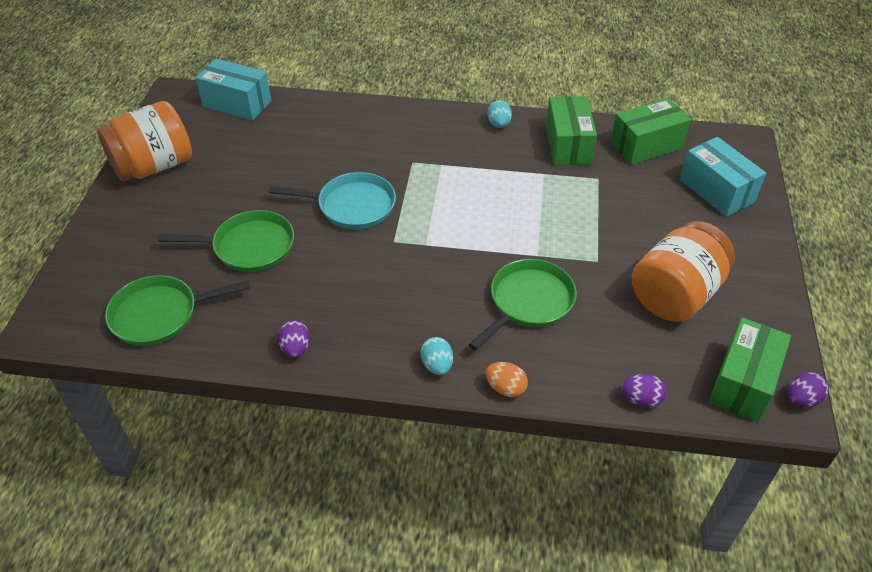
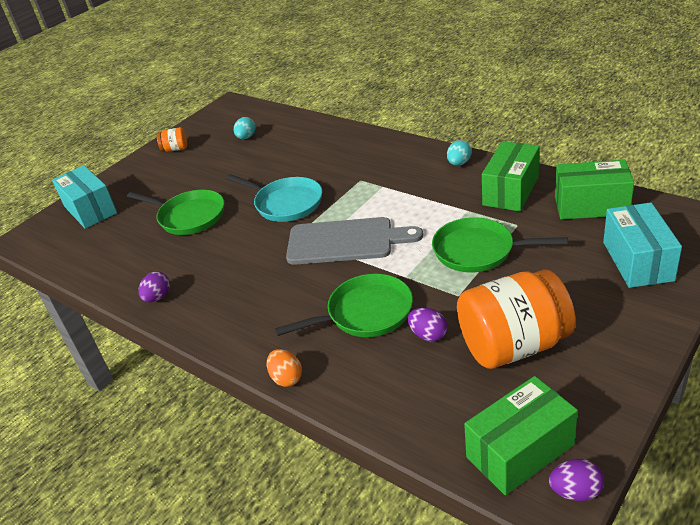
camera: 35 degrees right, 10 degrees down
(153, 166) = (175, 149): orange jar -> orange jar, size x0.44
(160, 314) = (94, 248): green pan -> green pan (478, 251)
(237, 104) = (265, 116): turquoise box -> turquoise box (90, 210)
(437, 365) = (247, 342): turquoise egg -> turquoise egg (246, 137)
(451, 233) = (345, 241): none -> grey cutting board
(641, 399) = (399, 430): purple egg -> purple egg (428, 335)

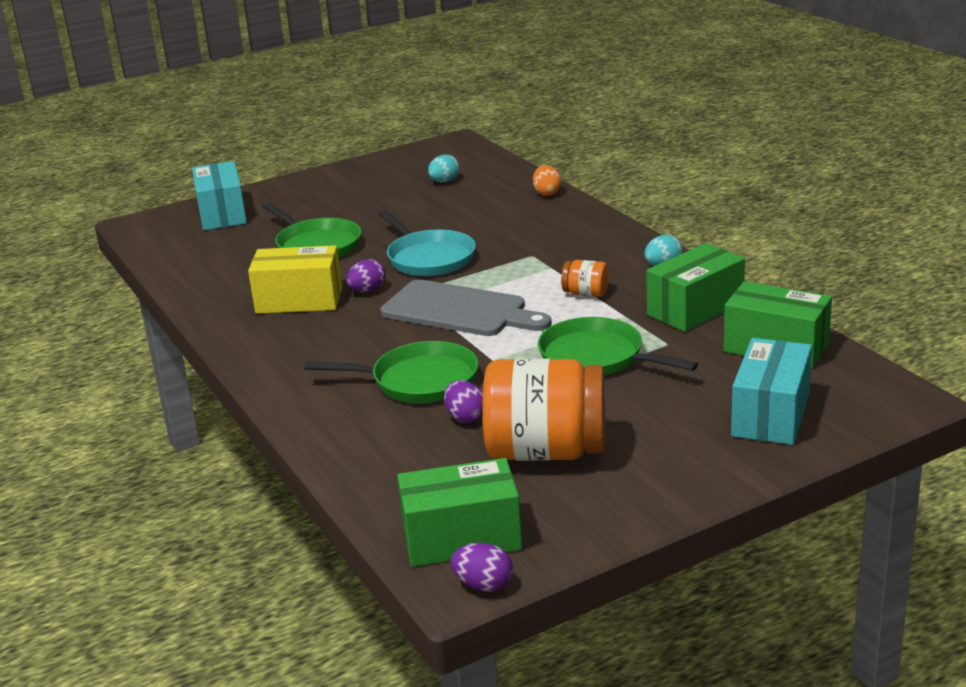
camera: 20 degrees right, 10 degrees down
(158, 297) = (225, 311): purple egg -> purple egg (367, 291)
(175, 149) = (357, 175): orange jar -> orange jar (585, 293)
(213, 269) = (299, 300): none -> yellow box
(286, 378) = (290, 413): orange egg -> orange egg (547, 193)

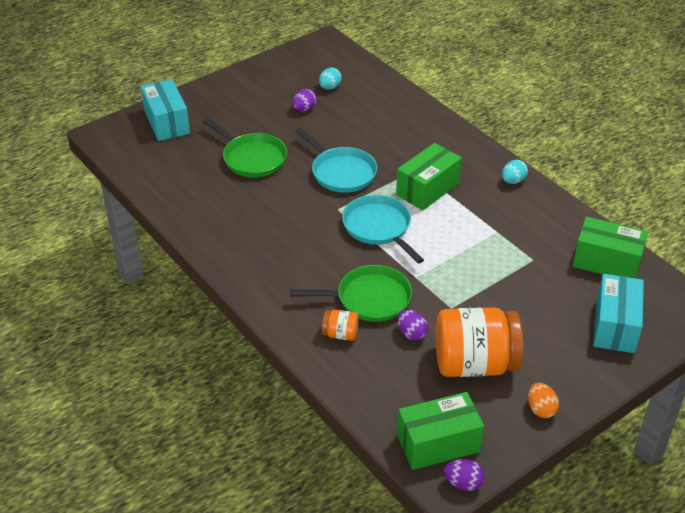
camera: 10 degrees left, 15 degrees up
(299, 300) = (257, 218): yellow box -> none
(367, 291) = (305, 207): purple egg -> purple egg (304, 109)
(459, 310) = (379, 227): grey cutting board -> turquoise pan
(547, 193) = (411, 101): orange egg -> orange egg (541, 409)
(585, 293) = (465, 209): orange jar -> orange jar (340, 334)
(596, 357) = (487, 273): green pan -> none
(695, 309) = (544, 225): green box -> green box (427, 189)

